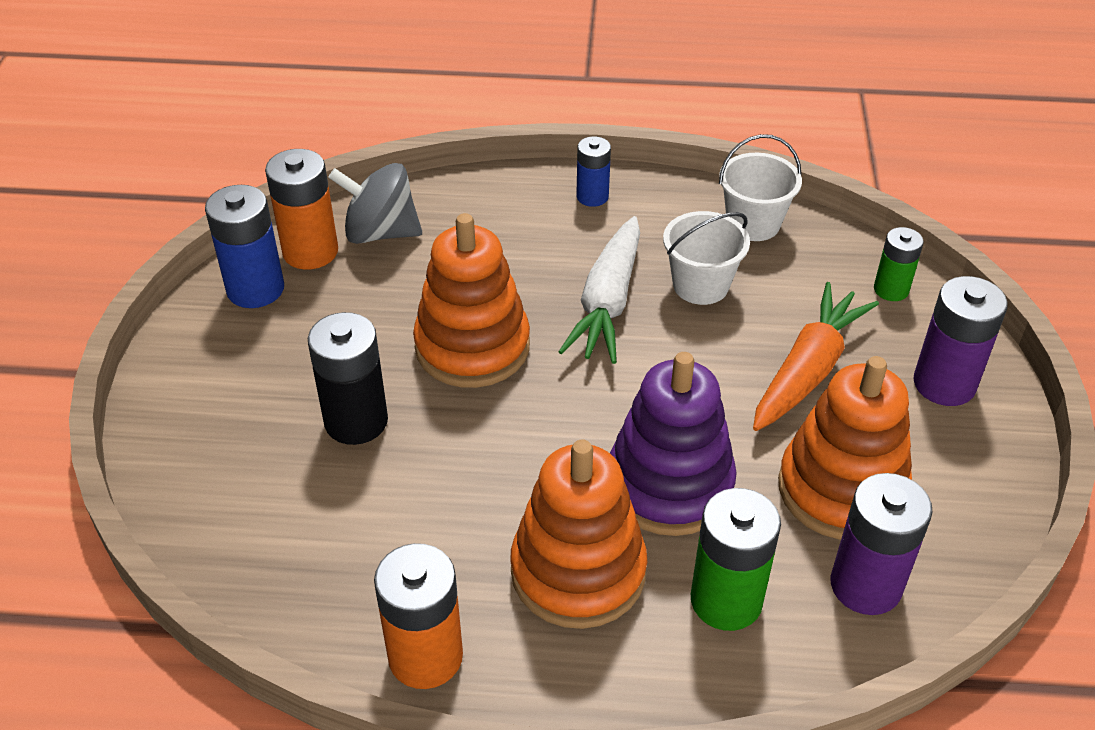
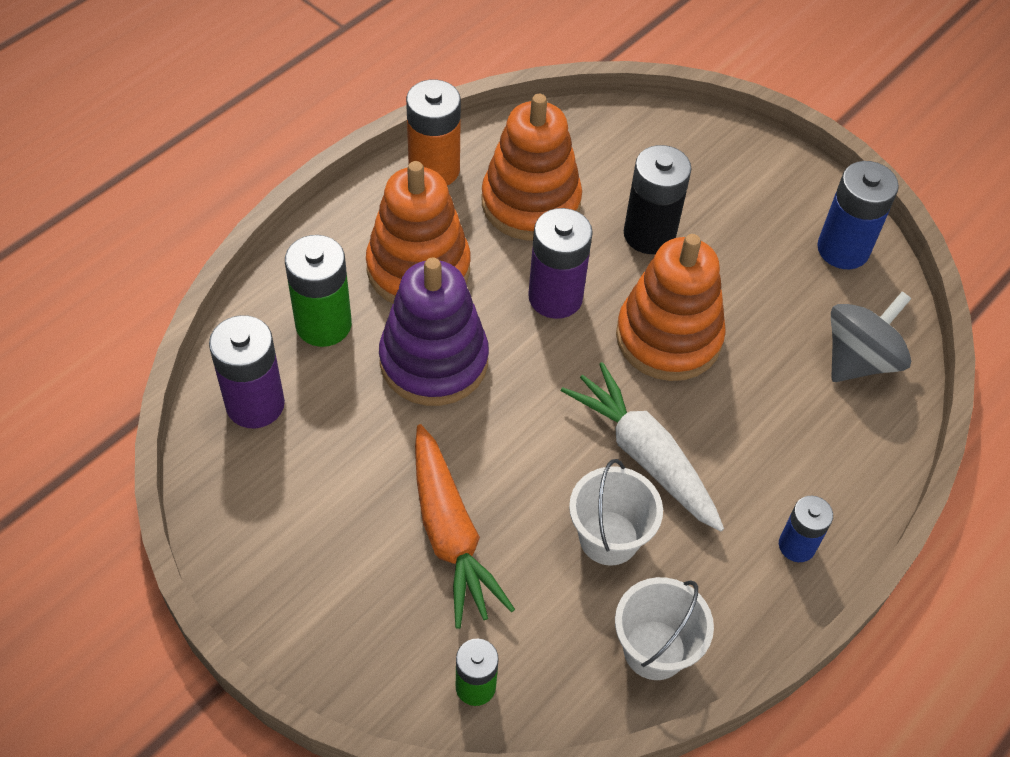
camera: 125 degrees right, 10 degrees up
(310, 251) = (867, 303): orange battery -> none
(841, 489) = (331, 456): orange stacking toy -> orange stacking toy (530, 203)
(944, 384) = (346, 620): purple battery -> purple battery (555, 297)

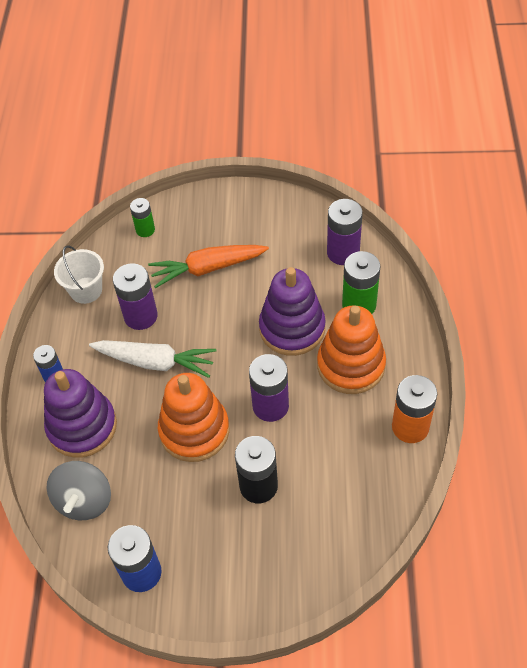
camera: 145 degrees right, 0 degrees up
(450, 534) = (208, 268): orange carrot -> orange carrot turned 45 degrees counterclockwise
(530, 203) = (339, 450): orange stacking toy -> none
(609, 538) = (140, 316): white bucket -> purple battery
(804, 446) = (82, 426): none -> purple stacking toy

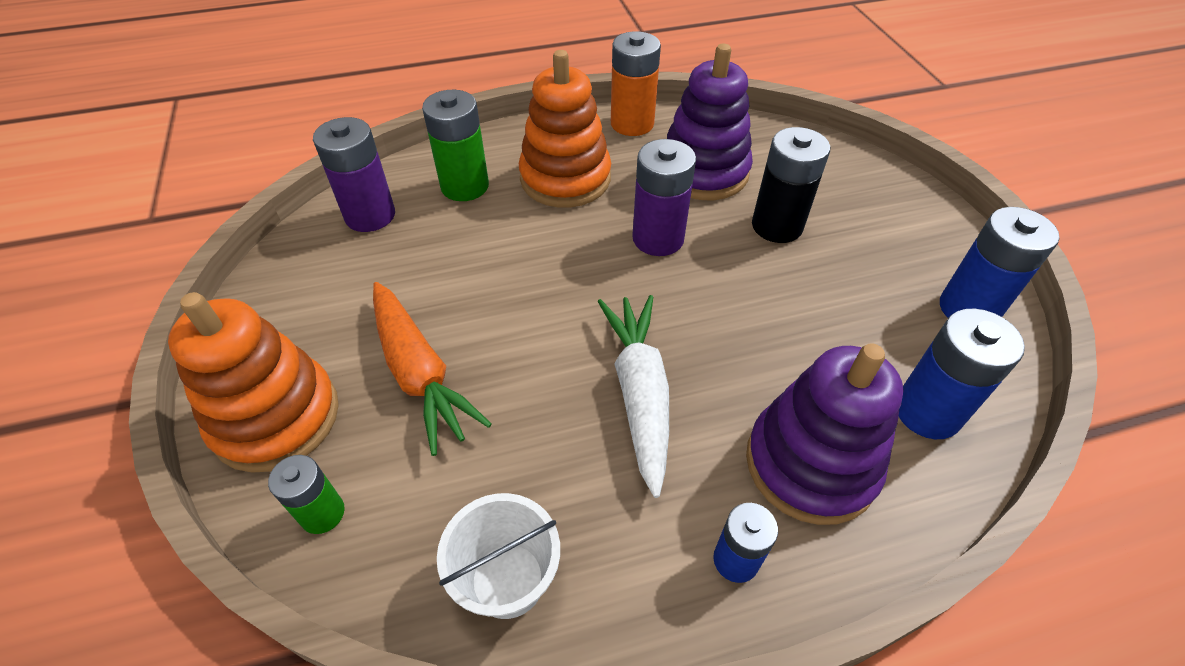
camera: 110 degrees left, 5 degrees down
(84, 500) = (927, 412): grey spinning top -> blue battery
(140, 316) = (549, 448): purple battery -> none
(194, 430) = (736, 308): orange stacking toy -> orange stacking toy (276, 417)
(292, 328) = (522, 242): purple stacking toy -> purple stacking toy (703, 172)

